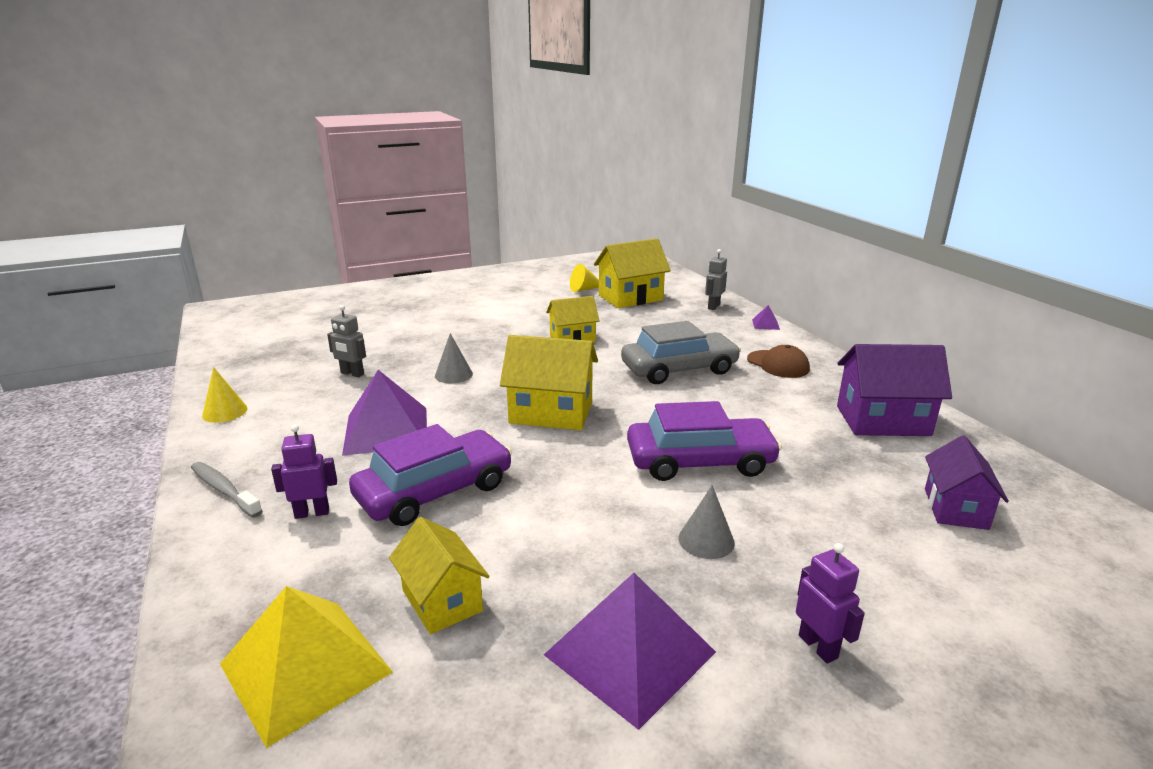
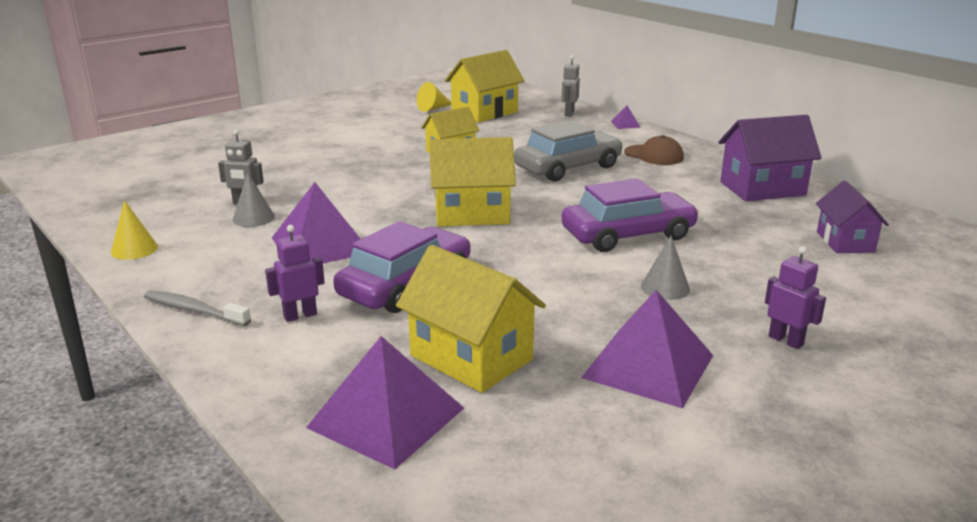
camera: 15 degrees left, 0 degrees up
(305, 667) = (386, 417): yellow pyramid -> purple pyramid
(442, 600) = (471, 358): yellow house -> yellow house, size x1.53
(453, 374) = (353, 193): grey cone -> grey cone (253, 218)

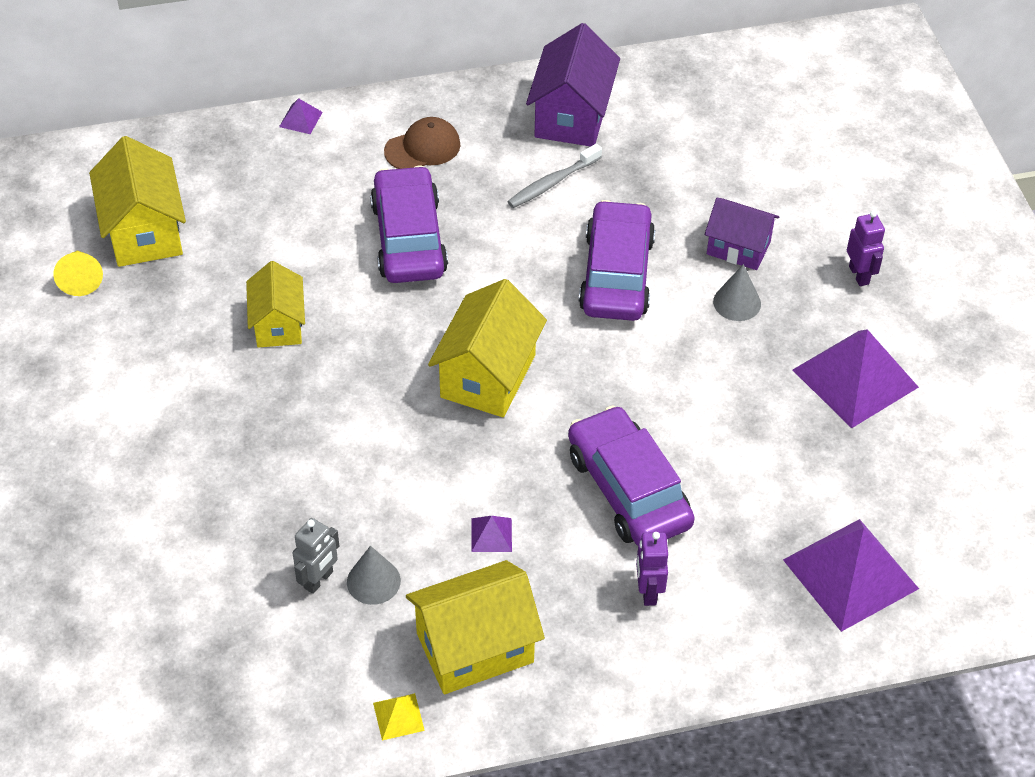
camera: 65 degrees left, 25 degrees up
(134, 249) = (398, 716): yellow cone -> yellow pyramid
(194, 310) = (591, 678): grey toothbrush -> grey toothbrush (552, 183)
(320, 245) = (491, 535): purple pyramid -> purple pyramid, size x0.42
(471, 358) = (788, 487): yellow house -> yellow house (475, 647)
(568, 168) = (409, 238): grey car -> purple car
(569, 113) = (217, 151): grey robot -> none
(786, 340) = (859, 275): purple robot -> purple robot turned 90 degrees clockwise
(845, 242) = (720, 134): purple house -> purple house (738, 248)

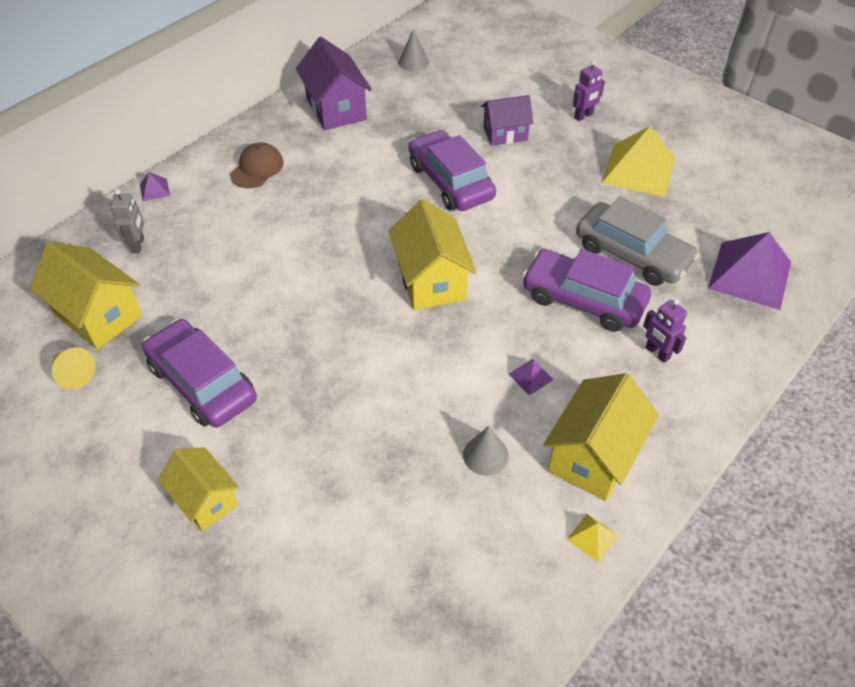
camera: 35 degrees left, 0 degrees up
(278, 324) = (257, 324): yellow house -> yellow house (205, 499)
(319, 580) = (448, 478): grey robot -> grey robot (138, 245)
(409, 238) = (299, 225): purple car -> purple car (202, 382)
(552, 183) = (360, 150): grey toothbrush -> none
(737, 302) = (534, 162): grey cone -> grey cone (413, 62)
(737, 472) = (632, 254): none -> grey car
(855, 378) = (639, 169): purple pyramid -> yellow pyramid
(859, 275) = (583, 116): purple robot -> purple robot turned 105 degrees clockwise

